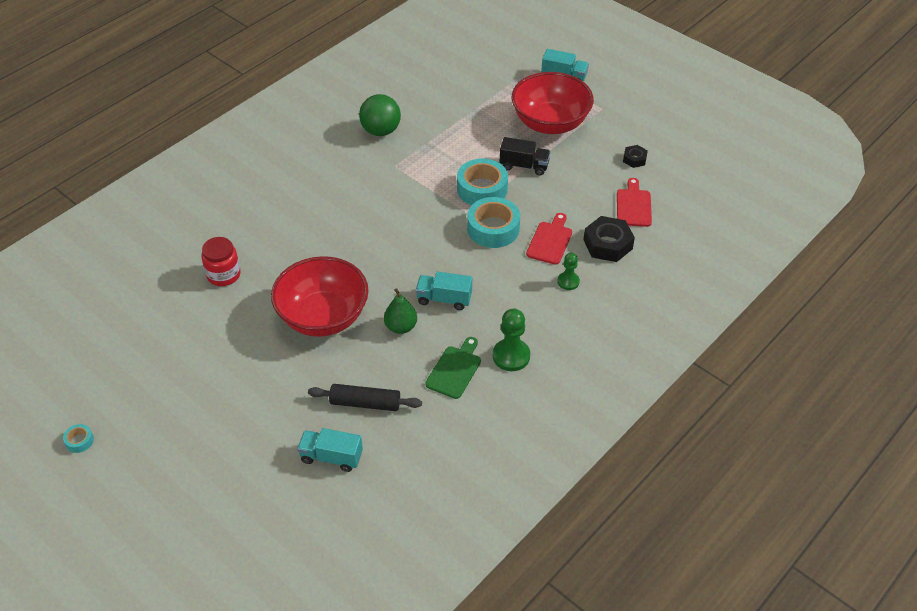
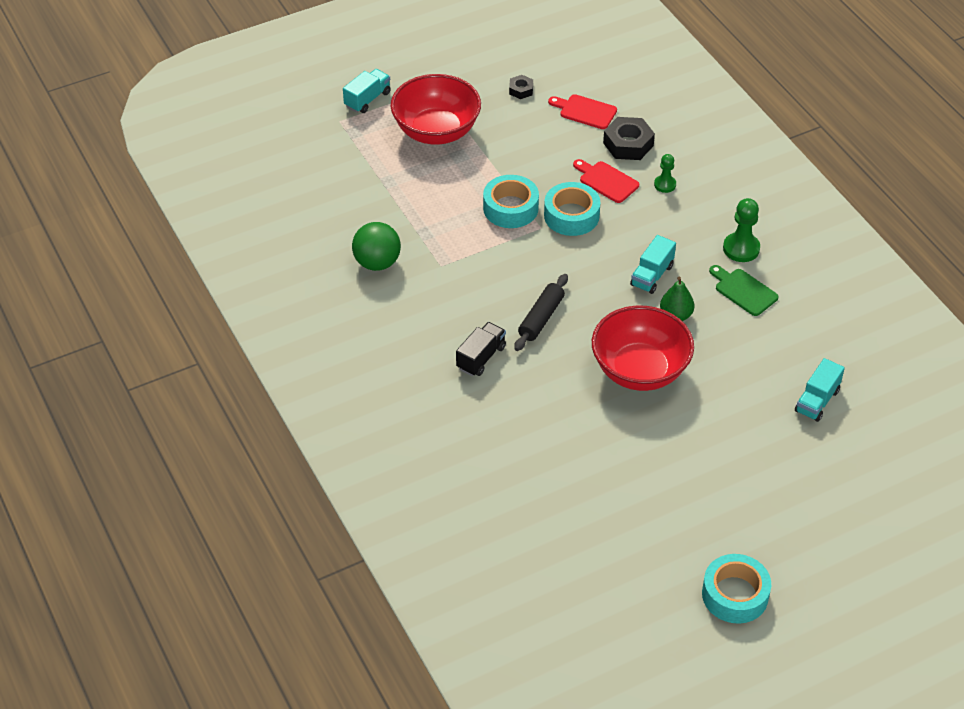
camera: 70 degrees left, 0 degrees up
(79, 441) = (735, 595): turquoise tape -> turquoise tape, size x2.24
(223, 275) = (545, 439): red jar -> none
(365, 403) = (761, 363): black rolling pin -> black rolling pin (541, 318)
(524, 166) = (491, 168): black truck -> black truck (481, 357)

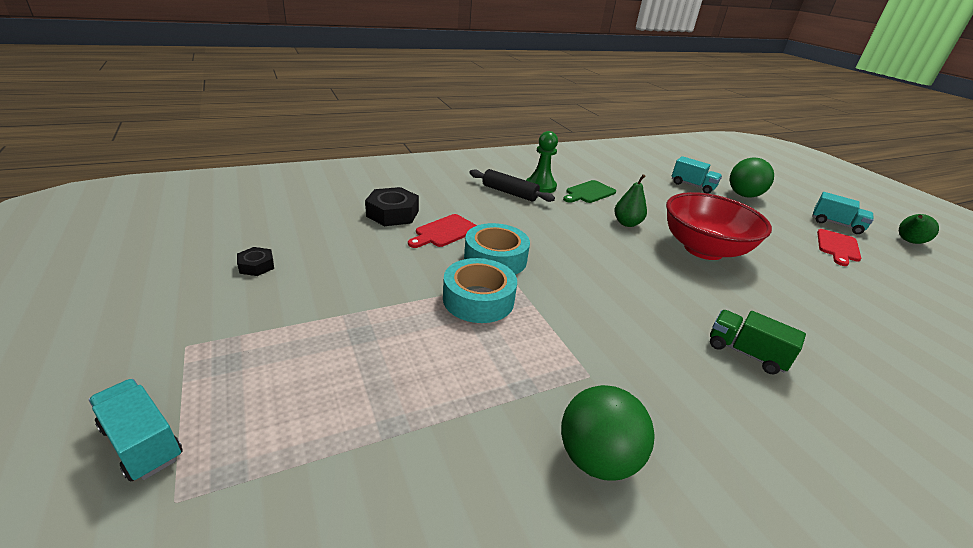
camera: 90 degrees left, 15 degrees down
(436, 131) = (294, 353): red bowl -> none
(481, 357) = (745, 353): black truck -> green truck
(541, 318) = (659, 298): black rolling pin -> black rolling pin (509, 193)
(585, 111) = (327, 229): red cutting board -> red cutting board (838, 247)
(652, 275) = (579, 227): turquoise truck -> turquoise truck (836, 224)
(665, 185) = (457, 205): green pawn -> none
(735, 595) = (908, 242): turquoise tape -> green pear
(811, 453) = (743, 195): none -> green ball

